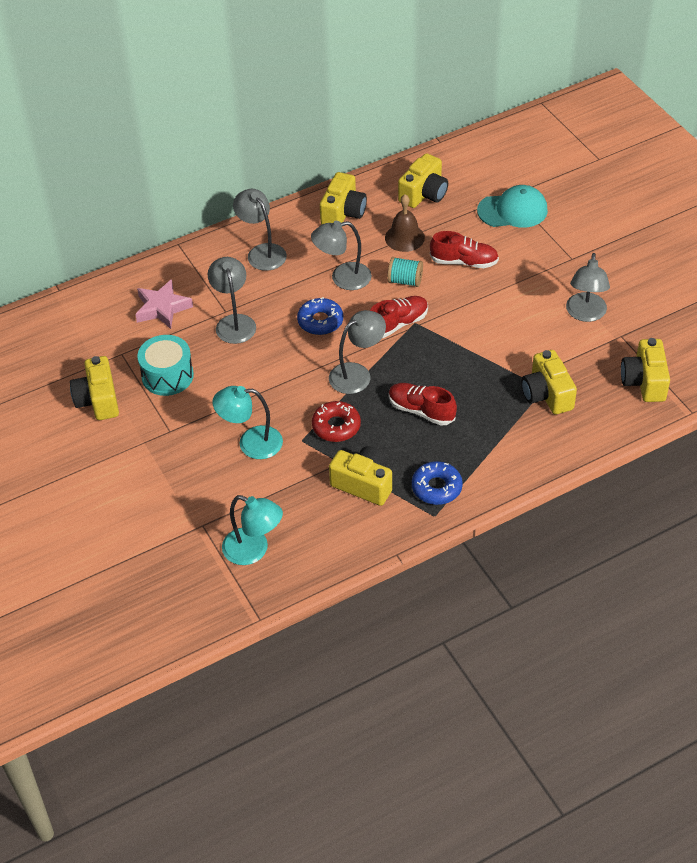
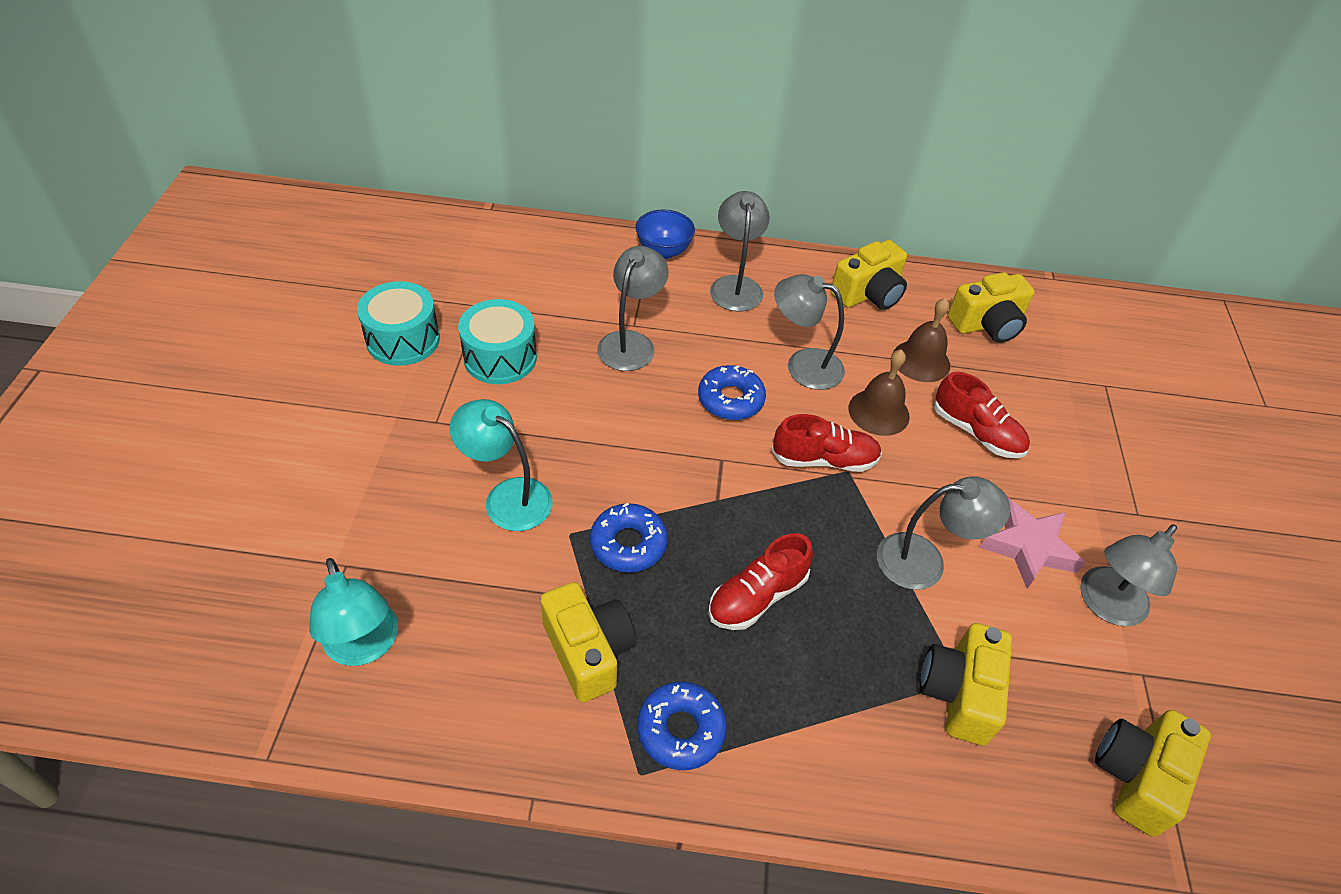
camera: 30 degrees right, 0 degrees up
(98, 400) = (403, 339): yellow camera -> turquoise drum
(162, 308) = (571, 283): pink star -> pink star (1028, 547)
(198, 255) = (663, 251): none -> blue bowl
(336, 426) = (628, 544): red donut -> blue donut
(357, 374) = (716, 491): grey lamp -> grey lamp (925, 561)
(405, 281) = (878, 412): turquoise spool -> brown bell
(421, 410) = (757, 596): red shoe -> red shoe turned 105 degrees counterclockwise
(513, 210) = (1093, 405): turquoise cap -> none

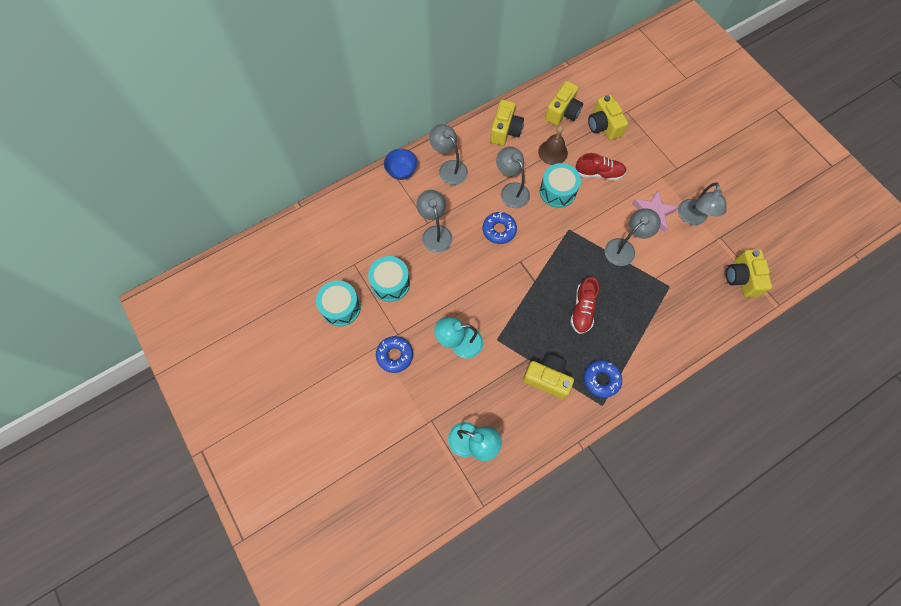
camera: 35 degrees left, 20 degrees up
(628, 544) = (521, 326): blue donut -> blue donut (395, 355)
(803, 365) = (511, 190): grey lamp -> grey lamp turned 75 degrees clockwise
(824, 460) = (556, 231): red shoe -> none
(878, 412) = (557, 191): brown bell -> turquoise drum
(959, 693) = (672, 292): yellow camera -> yellow camera (603, 126)

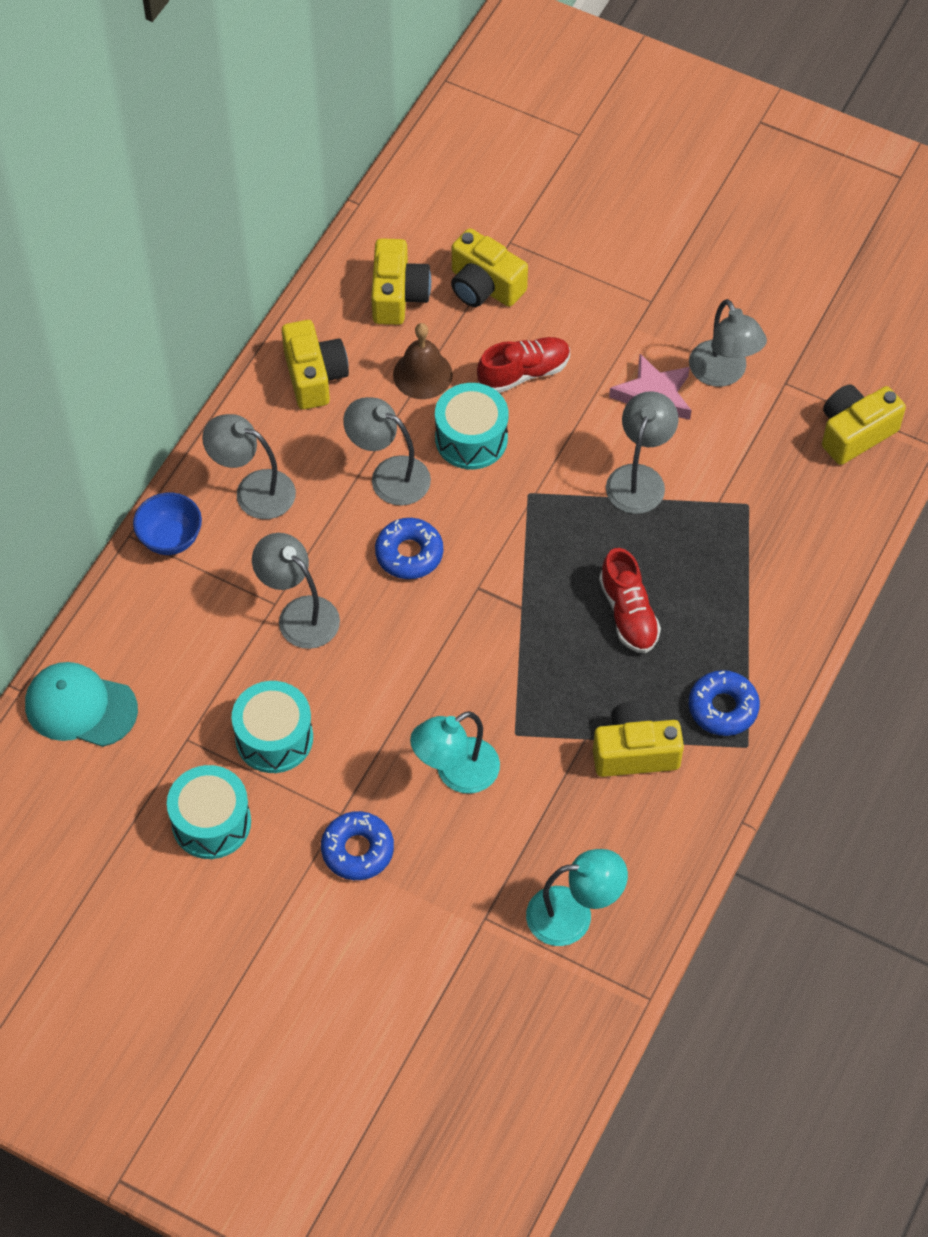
camera: 30 degrees left, 10 degrees down
(320, 226) = (80, 707): none -> turquoise cap
(742, 278) = (855, 433): yellow camera -> yellow camera turned 90 degrees clockwise

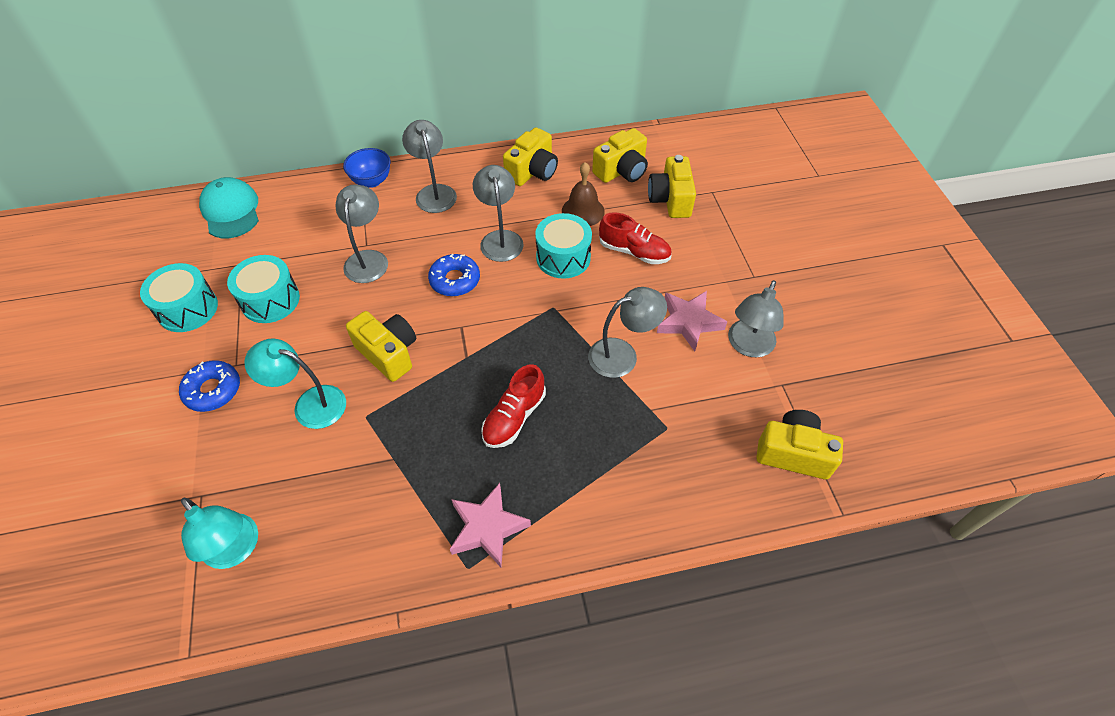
camera: 50 degrees right, 5 degrees down
(635, 751) = (405, 496): yellow camera -> yellow camera (388, 353)
(723, 708) = (487, 528): blue donut -> pink star

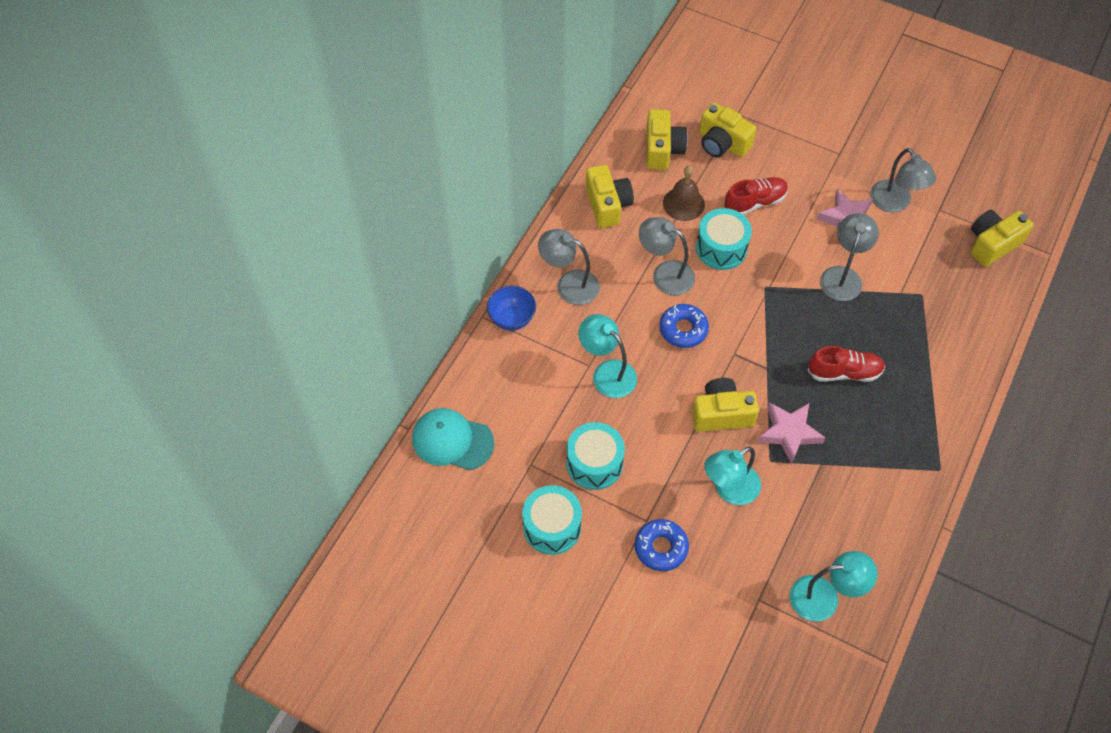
camera: 50 degrees left, 5 degrees up
(368, 259) = (607, 373): grey lamp -> turquoise lamp
(487, 528) = (919, 441): pink star -> pink star (789, 433)
(514, 417) = (844, 372): red shoe -> red shoe turned 75 degrees counterclockwise

